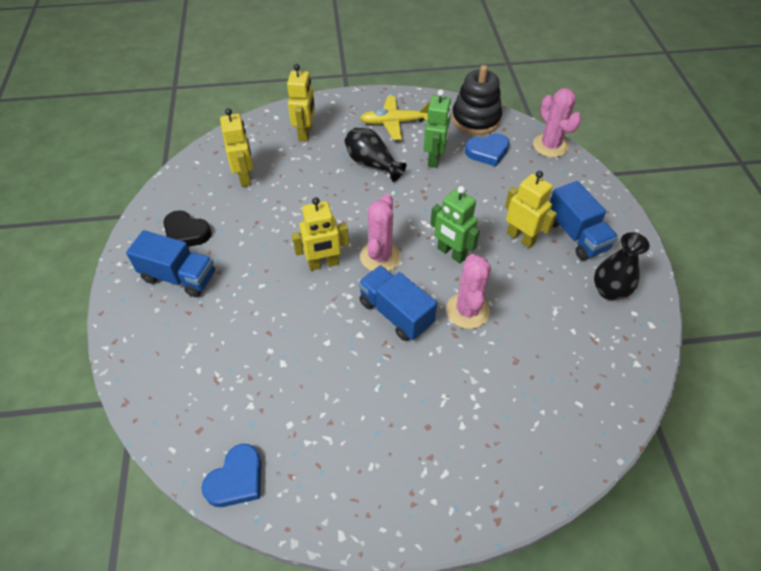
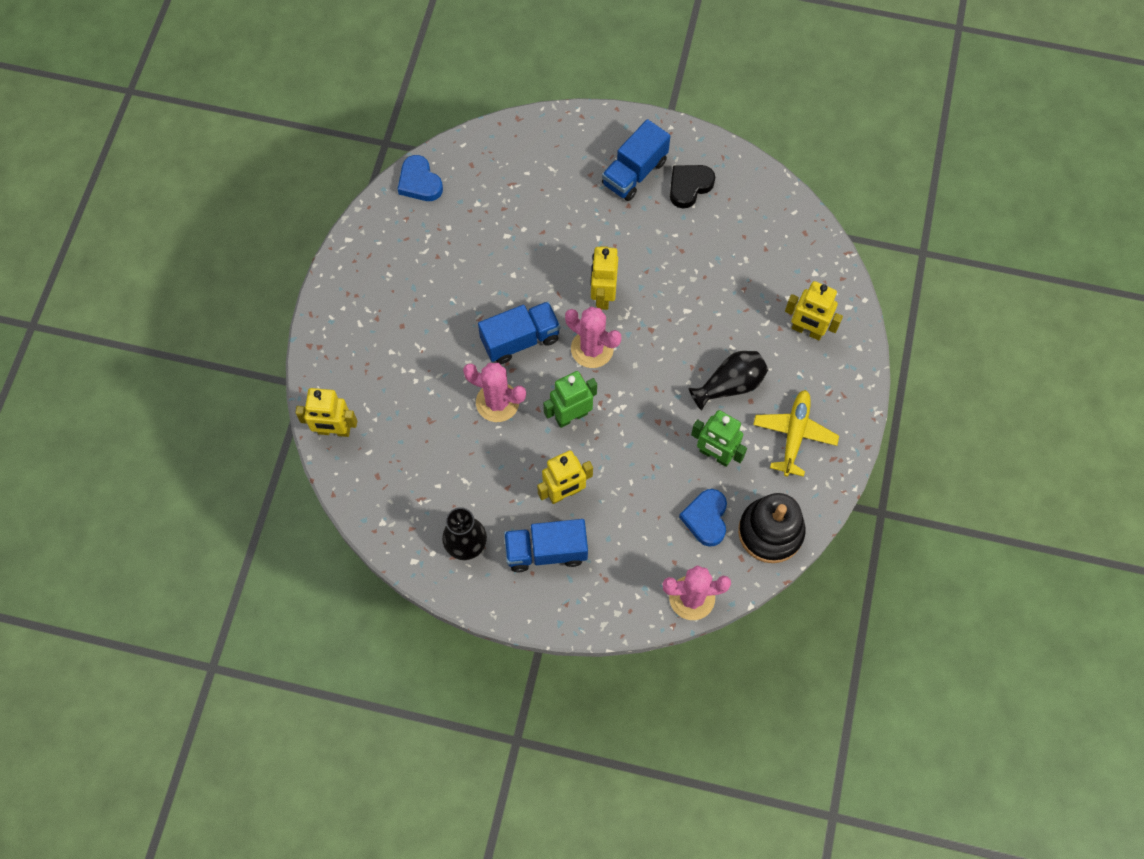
camera: 110 degrees right, 15 degrees up
(245, 177) = (752, 253): yellow robot -> yellow robot (334, 431)

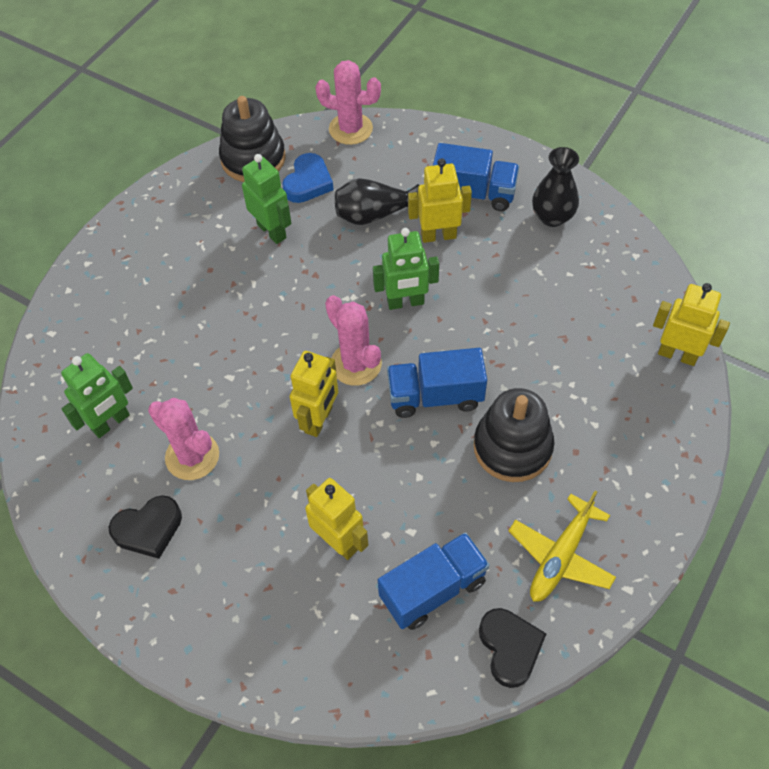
camera: 160 degrees left, 10 degrees down
(419, 182) = (510, 648): blue heart -> black heart
(450, 315) = (512, 447): none -> black stacking toy
(497, 402) = (482, 336): pink cactus -> pink cactus (192, 456)
(634, 173) = (209, 571): blue truck -> blue truck (433, 589)
(730, 385) = (223, 289): black vase -> black vase (374, 214)
(758, 250) = (111, 423): none -> green robot
(794, 435) = (184, 228): yellow plane -> yellow plane (561, 556)
(807, 330) = (111, 320): yellow robot -> yellow robot (339, 541)

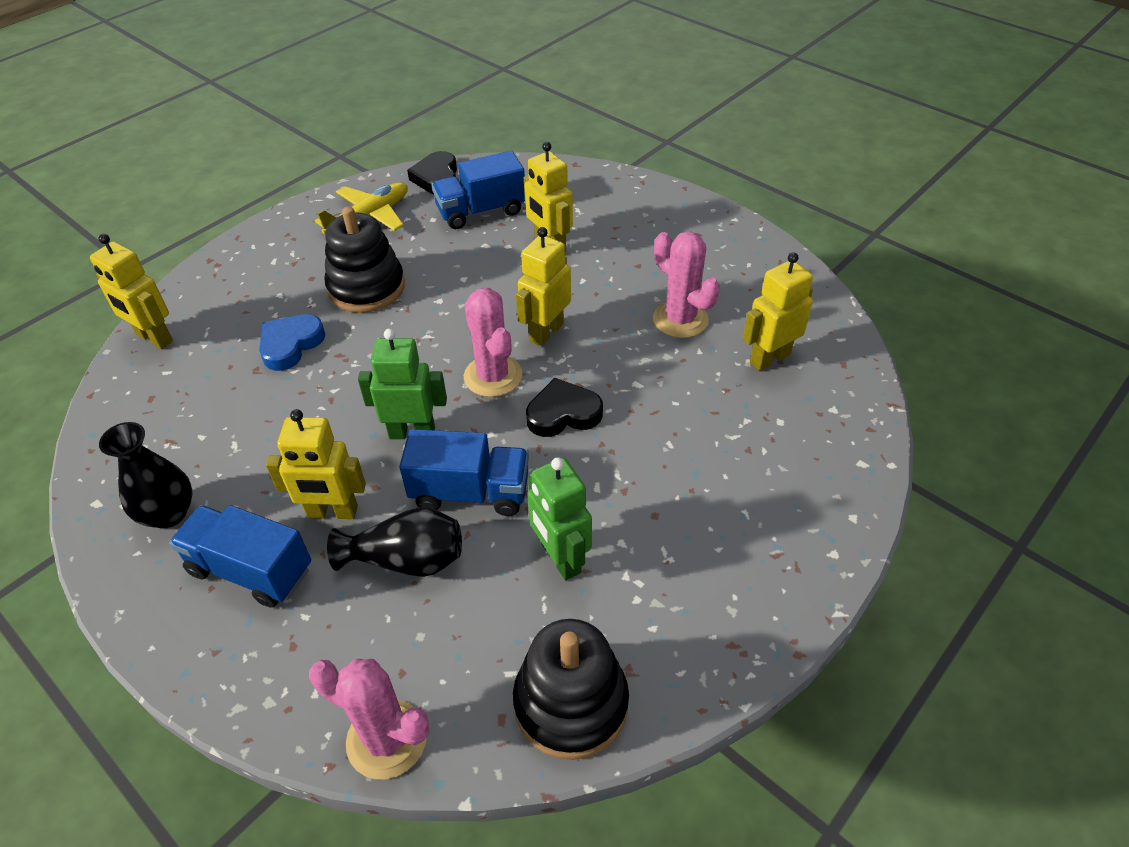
camera: 170 degrees left, 10 degrees down
(111, 423) = (769, 358): green robot -> yellow robot
(148, 529) = (721, 273): black heart -> black heart (563, 413)
(308, 182) = (489, 635): blue heart -> blue heart (290, 345)
(435, 396) = (420, 336): blue truck -> blue truck (470, 492)

